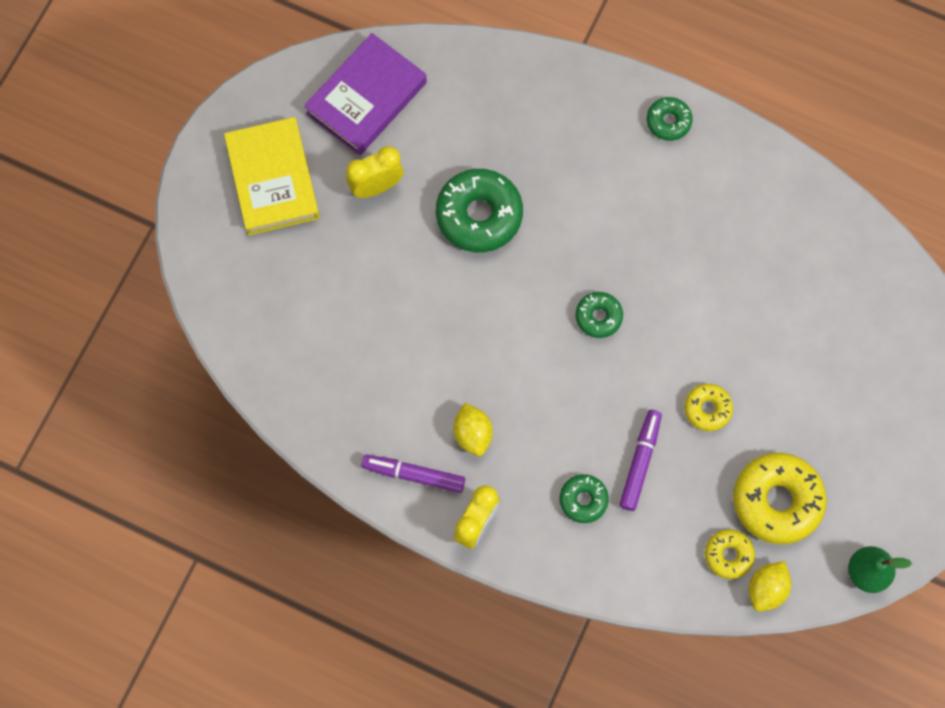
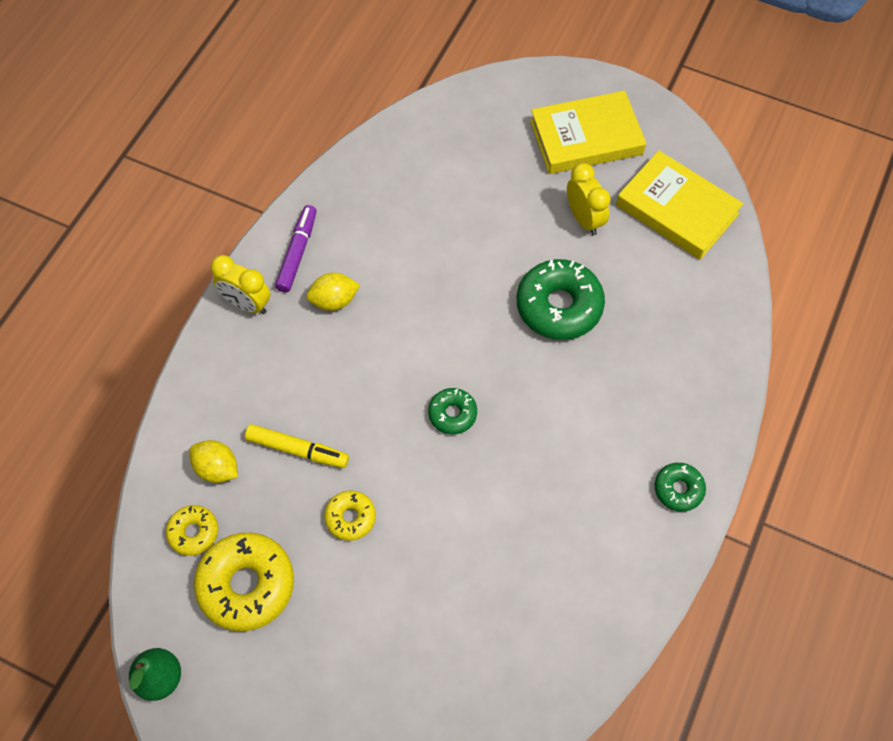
camera: 90 degrees right, 10 degrees down
(366, 98) = (677, 210): purple book -> yellow book
(583, 500) = (262, 396): green donut -> none
(640, 462) = (297, 450): purple marker -> yellow marker
(766, 589) = (154, 569): yellow lemon -> yellow lemon (217, 469)

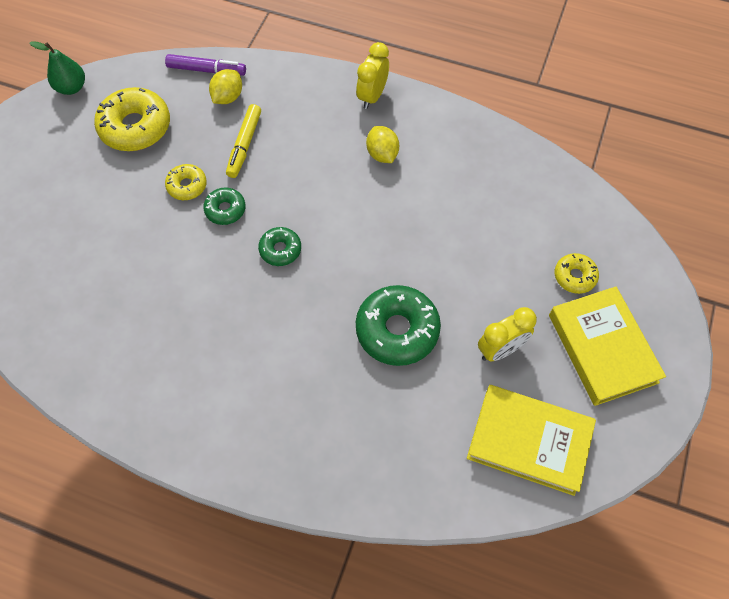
camera: 85 degrees right, 0 degrees up
(193, 532) = (177, 90): yellow donut -> yellow donut (574, 276)
(297, 252) = (426, 124): purple marker -> purple marker (206, 70)
(677, 210) = (529, 441): yellow book -> yellow book turned 75 degrees clockwise
(678, 489) = (210, 442): green donut -> green donut (225, 210)

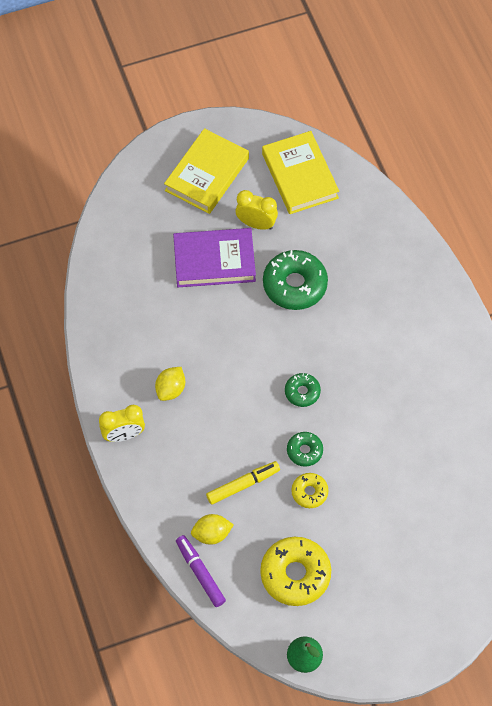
camera: 130 degrees left, 0 degrees up
(487, 279) = (214, 261): none -> purple book
(574, 276) = (168, 216): yellow donut -> none

